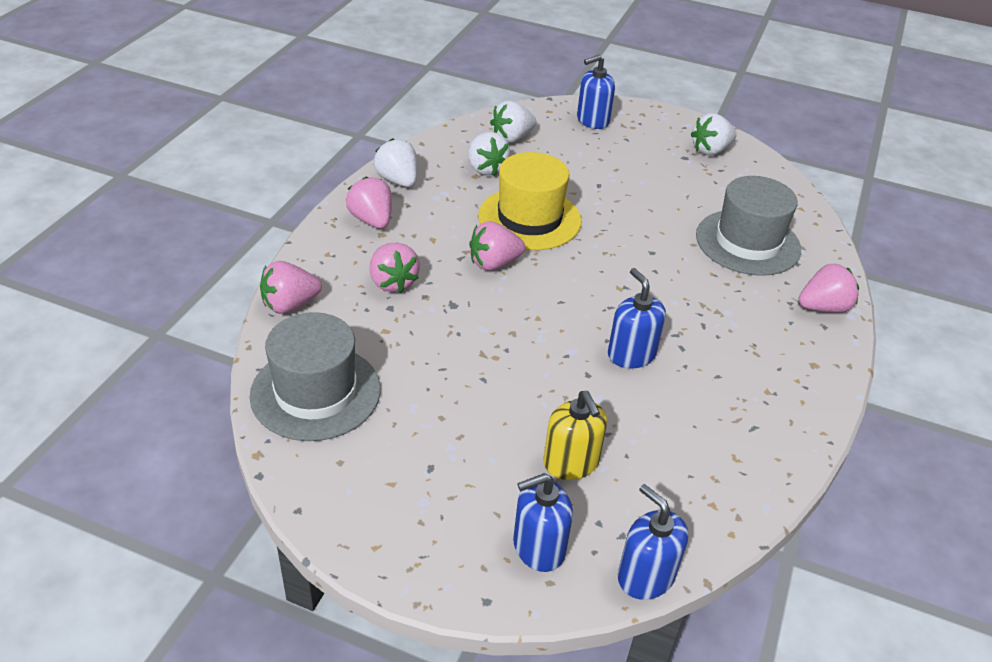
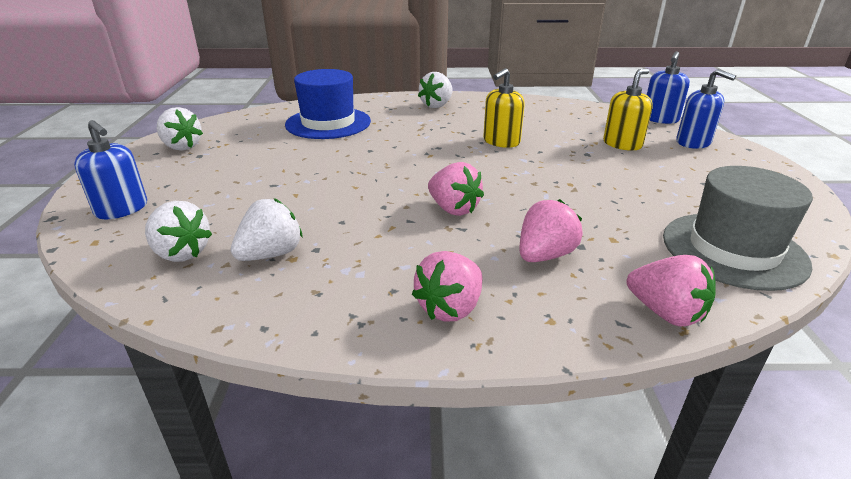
camera: 110 degrees left, 10 degrees down
(398, 180) = (339, 317): white strawberry -> white strawberry (437, 105)
(529, 218) = (361, 207): yellow hat -> none
(631, 354) = (501, 142): blue soap dispenser -> yellow soap dispenser
(747, 242) = (328, 123): grey hat -> blue hat
(823, 307) = (387, 101): pink strawberry -> none

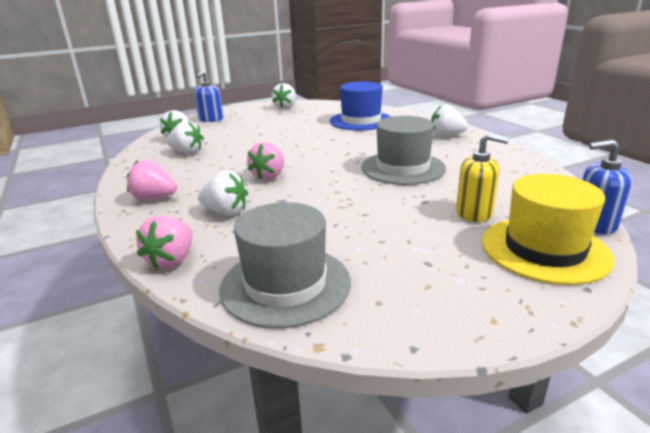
camera: 65 degrees right, 5 degrees down
(501, 142) = (403, 168): yellow soap dispenser -> grey hat
(544, 255) = (226, 212): pink strawberry -> white strawberry
(693, 142) = (544, 249): blue soap dispenser -> yellow hat

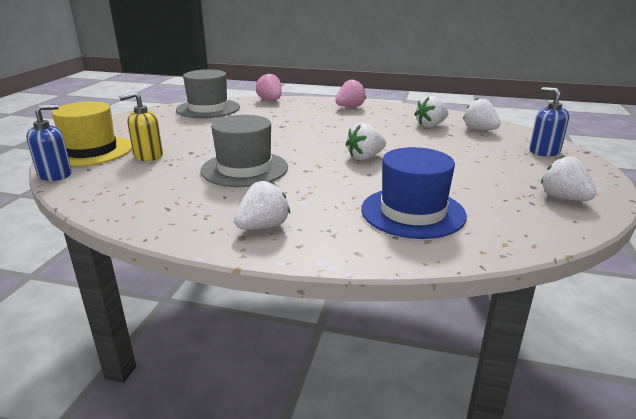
camera: 130 degrees right, 0 degrees up
(226, 212) = (296, 114): white strawberry -> white strawberry (365, 157)
(269, 176) = (325, 132): pink strawberry -> none

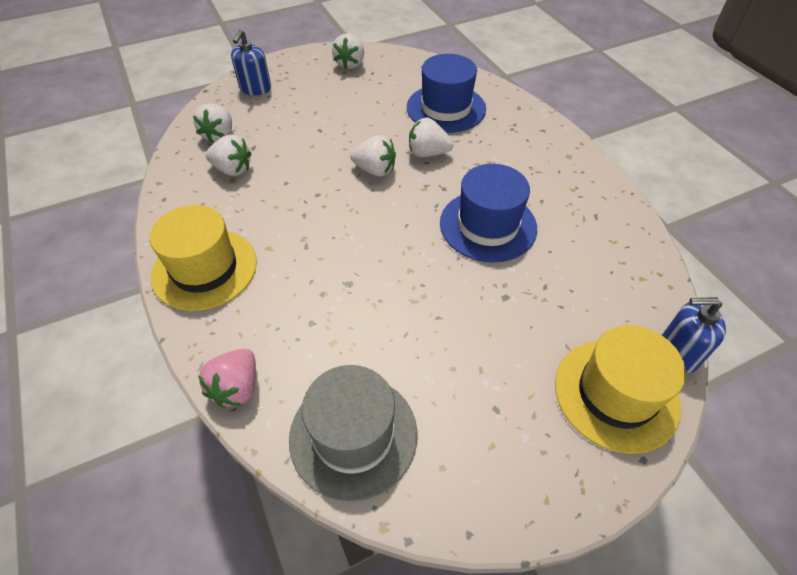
camera: 130 degrees left, 25 degrees up
(148, 156) = (555, 323): yellow soap dispenser -> none
(244, 169) = (488, 225): grey hat -> blue hat
(263, 226) = (547, 155): white strawberry -> white strawberry (428, 153)
(350, 107) = (204, 269): pink strawberry -> yellow hat

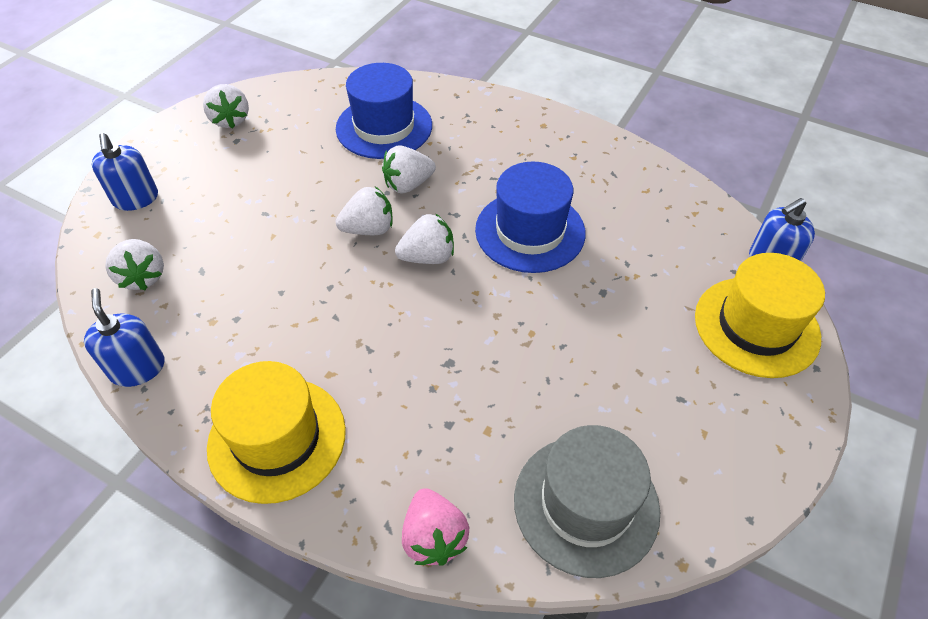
camera: 35 degrees left, 0 degrees up
(171, 186) = (138, 368): none -> blue soap dispenser
(232, 169) = (200, 309): white strawberry -> white strawberry (428, 257)

